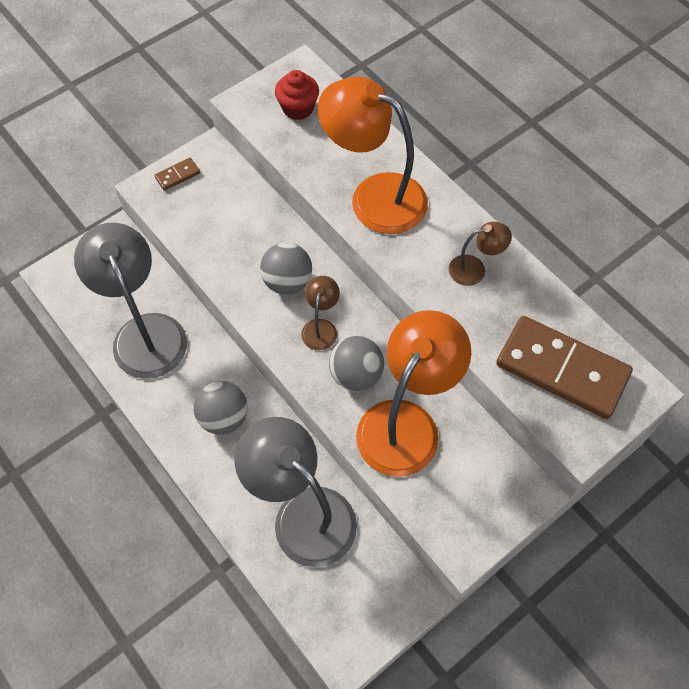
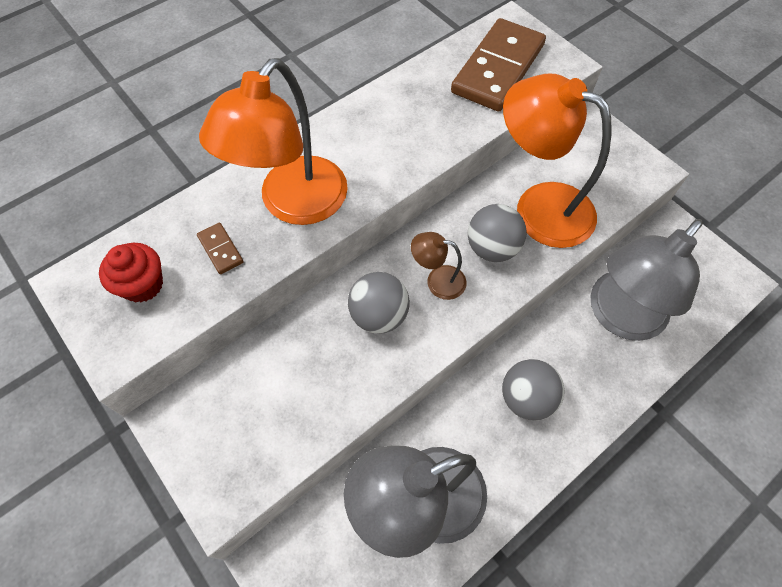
camera: 90 degrees left, 0 degrees up
(177, 175) = (203, 460): brown domino -> brown domino (220, 249)
(474, 269) = (392, 122): brown lamp -> none

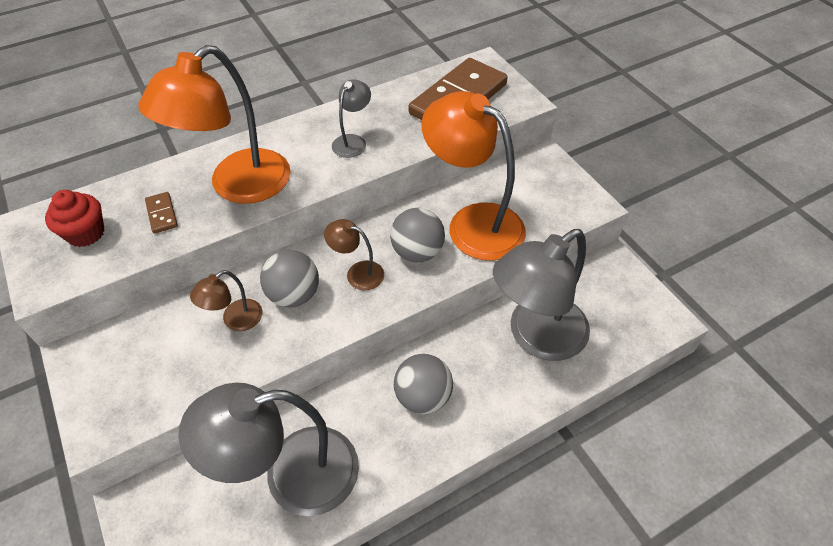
camera: 10 degrees right, 10 degrees down
(326, 354) = (235, 320): none -> brown lamp
(401, 134) = (353, 141): none -> grey lamp

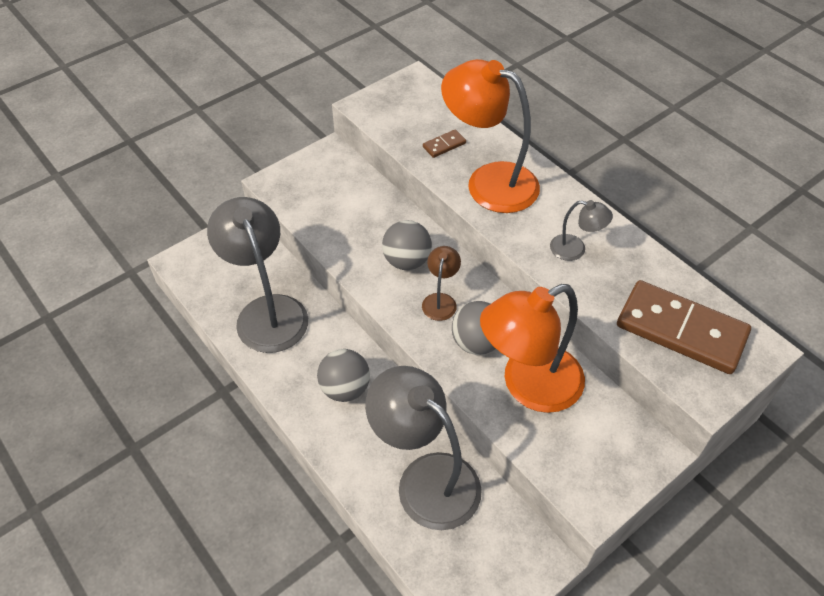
camera: 80 degrees right, 0 degrees up
(86, 233) = (414, 110): red cupcake -> none
(235, 320) = (374, 230): brown lamp -> none
(473, 223) = (528, 386): orange lamp -> orange lamp turned 150 degrees counterclockwise

